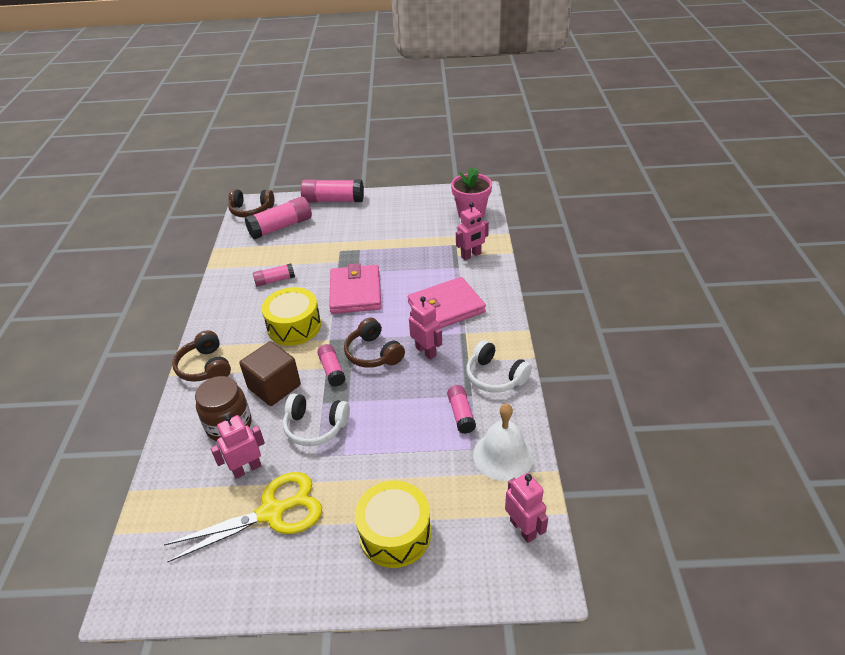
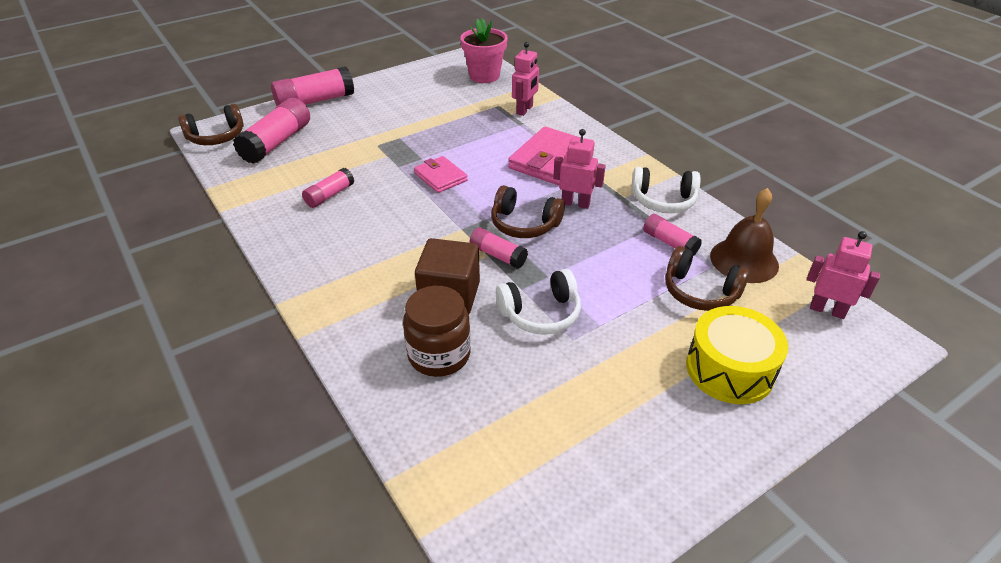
camera: 35 degrees left, 0 degrees up
(205, 367) = (338, 310): brown headphones -> brown headphones (700, 291)
(247, 469) = (511, 387): pink robot -> none
(272, 512) = (588, 413): yellow scissors -> none
(294, 326) = (406, 231): yellow drum -> none
(355, 292) = (440, 177): pink wallet -> pink wallet, size x0.59
(503, 455) = (744, 260): white bell -> brown bell

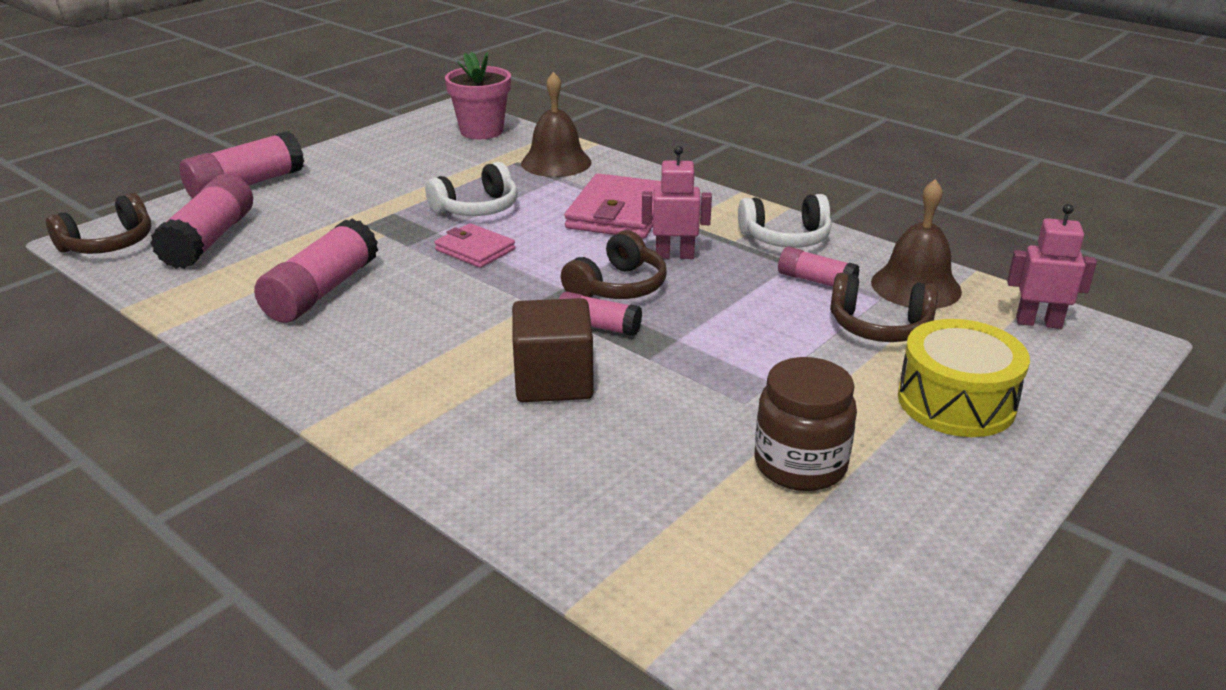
camera: 15 degrees left, 10 degrees down
(329, 195) = (321, 291): pink glue stick -> pink glue stick, size x1.76
(439, 355) = (572, 450): brown jar -> brown jar (800, 465)
(524, 224) = (617, 287): brown headphones -> brown headphones turned 60 degrees counterclockwise
(525, 110) = (556, 162): pink robot -> brown bell
(540, 313) = (688, 381): white headphones -> white headphones (477, 208)

